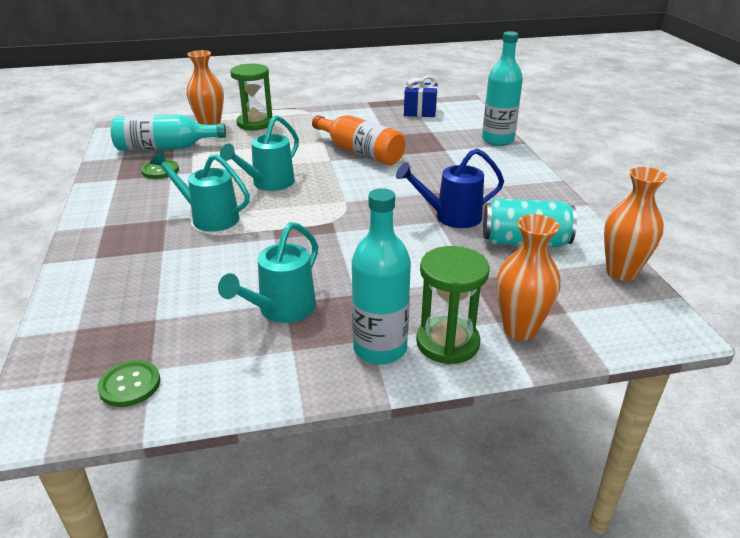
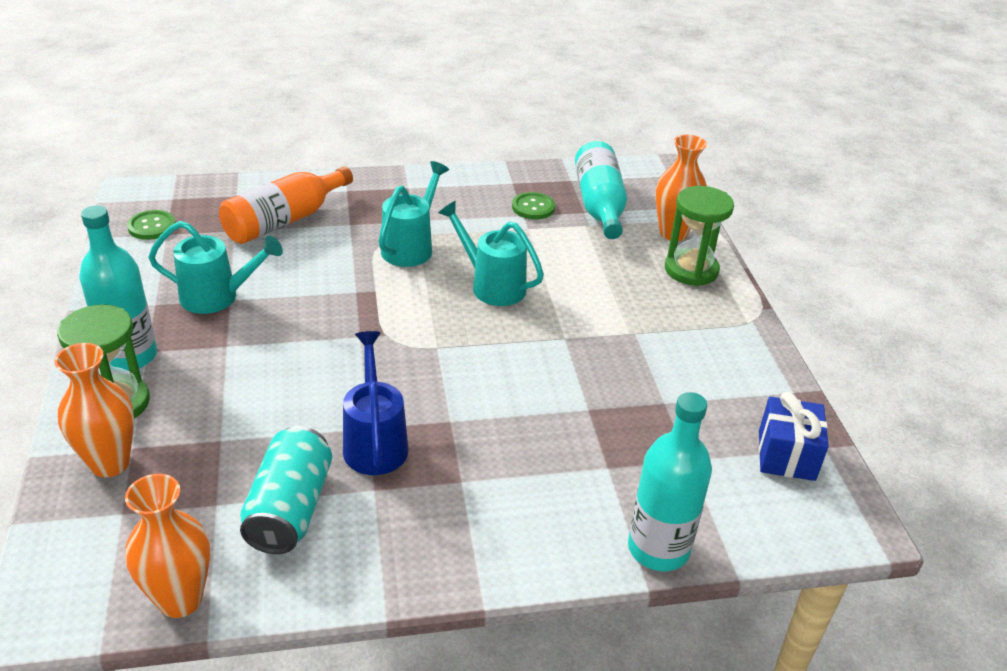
camera: 90 degrees right, 5 degrees up
(281, 310) = (217, 297): turquoise watering can -> turquoise watering can turned 150 degrees clockwise
(360, 152) = (593, 368): orange bottle -> orange bottle (284, 220)

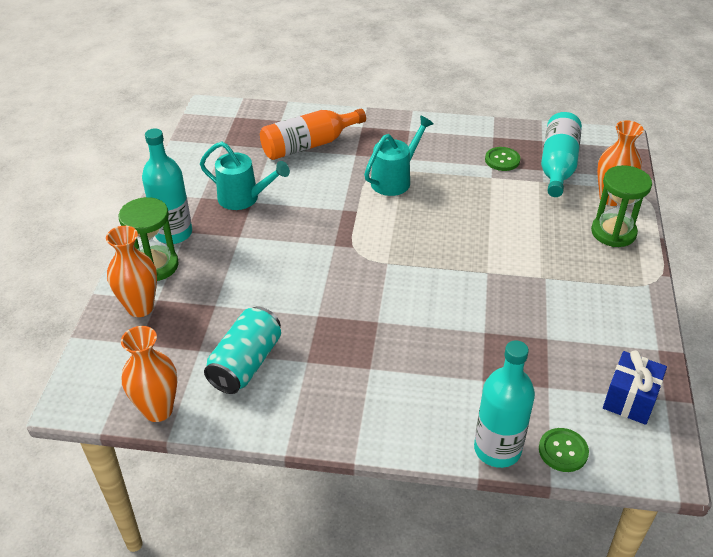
camera: 20 degrees right, 5 degrees up
(152, 226) = (215, 137): green button -> green button (563, 451)
(375, 442) = (318, 327): blue watering can -> none
(492, 285) = (446, 220): turquoise watering can -> none

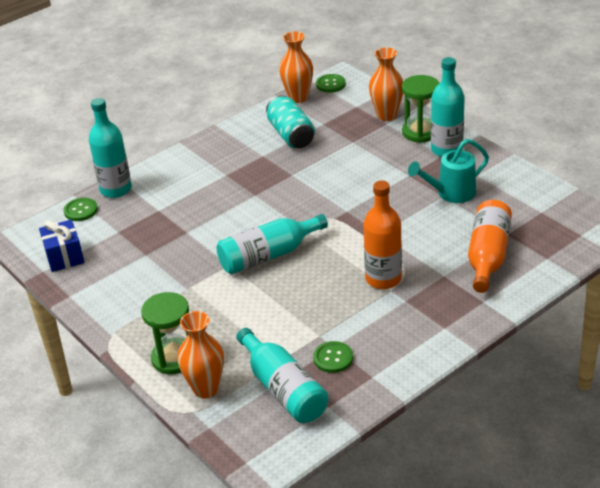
camera: 135 degrees right, 5 degrees down
(102, 398) = (330, 84): none -> green button
(395, 180) = (383, 279): turquoise watering can -> orange bottle
(446, 256) = (268, 255): none -> turquoise bottle

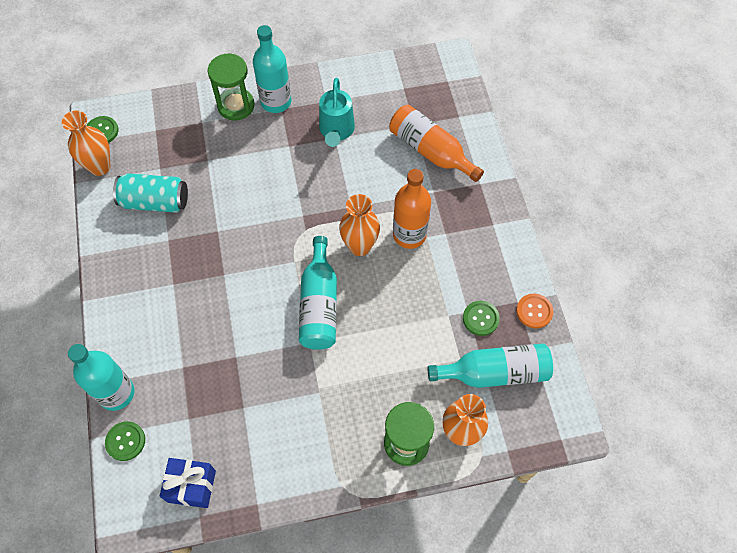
camera: 65 degrees left, 25 degrees up
(371, 392) = (534, 311): none -> orange button
(386, 115) = (190, 115): orange vase -> orange vase (360, 246)

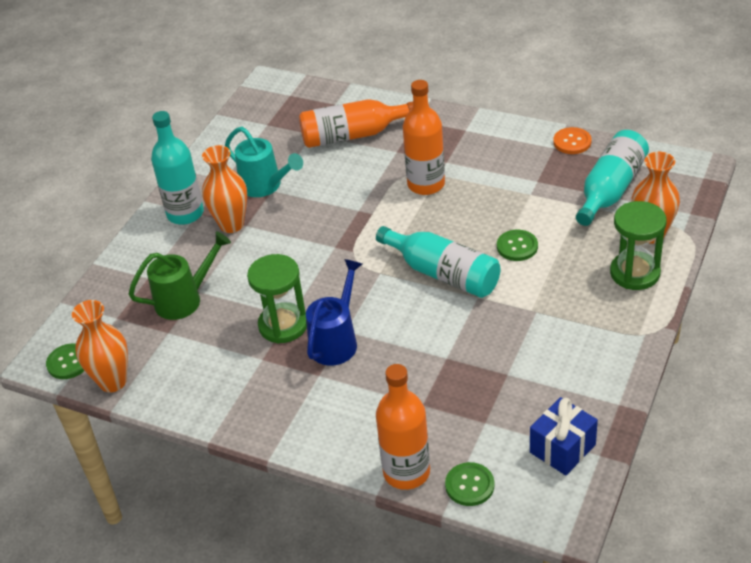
camera: 50 degrees left, 20 degrees down
(116, 393) = (406, 472): turquoise bottle -> orange bottle
(155, 201) = (205, 351): turquoise can -> none
(195, 157) = (185, 299): none -> green watering can
(211, 275) = (336, 341): none -> blue watering can
(236, 106) = (157, 244): green hourglass -> green hourglass (283, 325)
(360, 246) = (407, 221): orange vase -> orange vase (231, 224)
(480, 318) = (551, 176): green button -> green button (517, 246)

